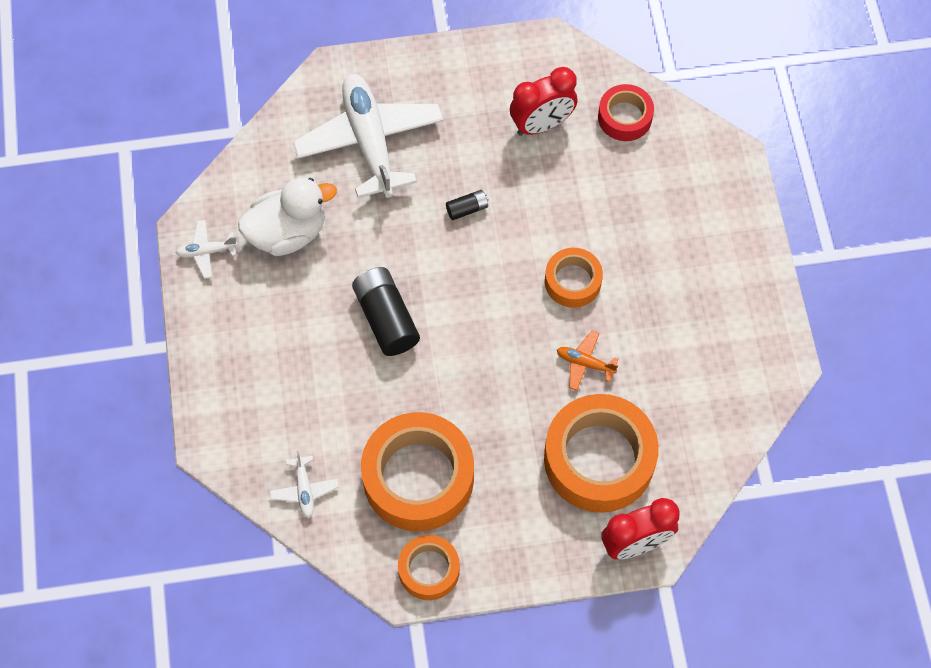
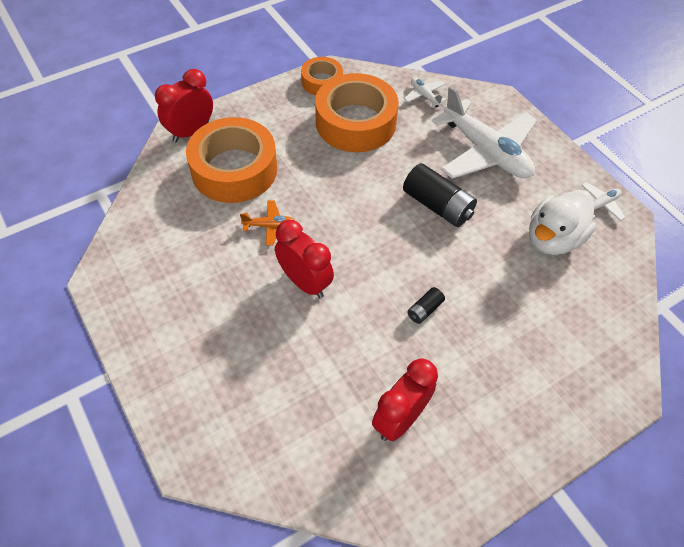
camera: 155 degrees right, 10 degrees down
(370, 141) = (545, 338): white plane -> white plane (485, 152)
(572, 281) = (305, 282): orange tape -> red clock
(625, 117) = (320, 462): red tape -> none

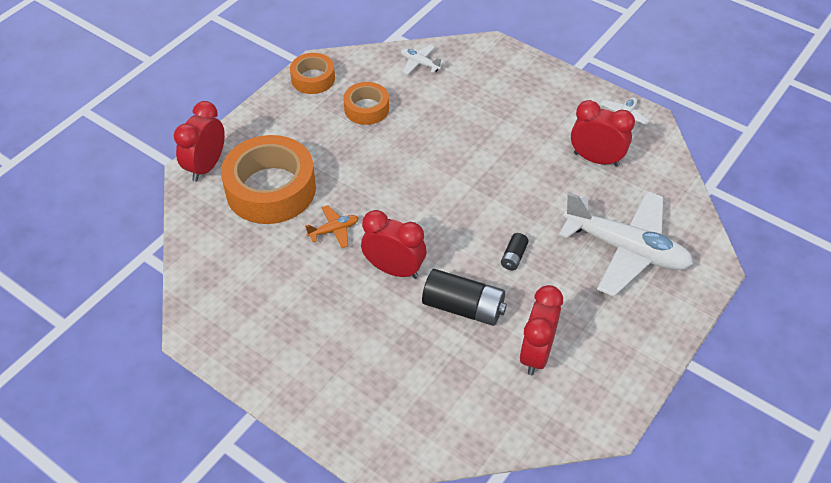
camera: 20 degrees left, 5 degrees down
(355, 122) = (366, 108): orange tape -> orange tape, size x0.54
(437, 205) = (481, 162): black battery -> black battery (463, 307)
(485, 152) = (502, 100): white plane -> white plane (626, 249)
(553, 239) = (596, 159): white duck -> red clock

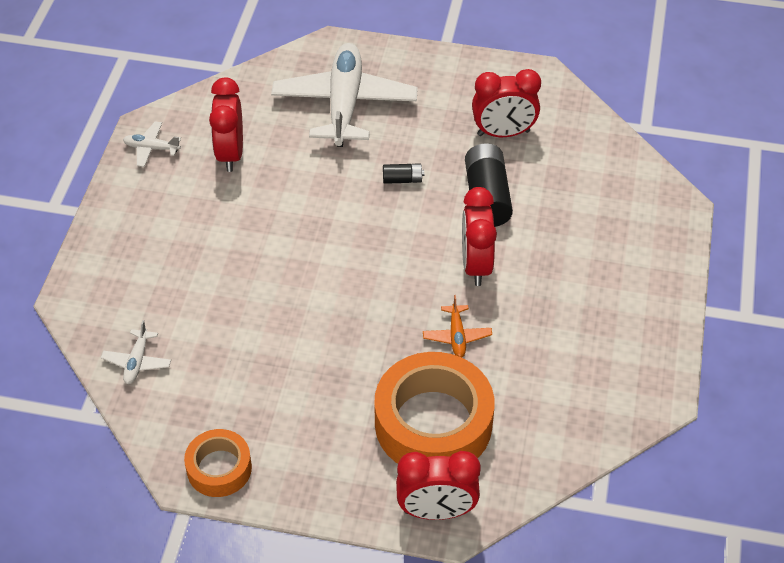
camera: 115 degrees left, 0 degrees up
(334, 230) = (457, 336): orange plane -> orange plane turned 135 degrees counterclockwise
(366, 108) = (249, 385): orange tape -> none

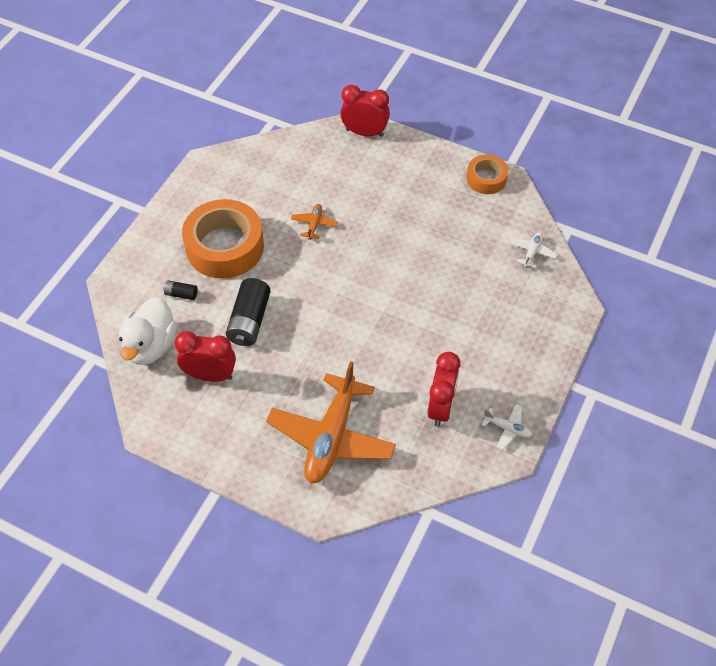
camera: 165 degrees left, 5 degrees up
(344, 104) = (331, 437): white plane -> orange plane
(402, 179) = (308, 351): black battery -> black battery (181, 294)
(433, 423) = (349, 177): orange tape -> orange tape (225, 247)
(476, 265) = (281, 269): red clock -> none
(587, 148) = (151, 346): none -> white duck

